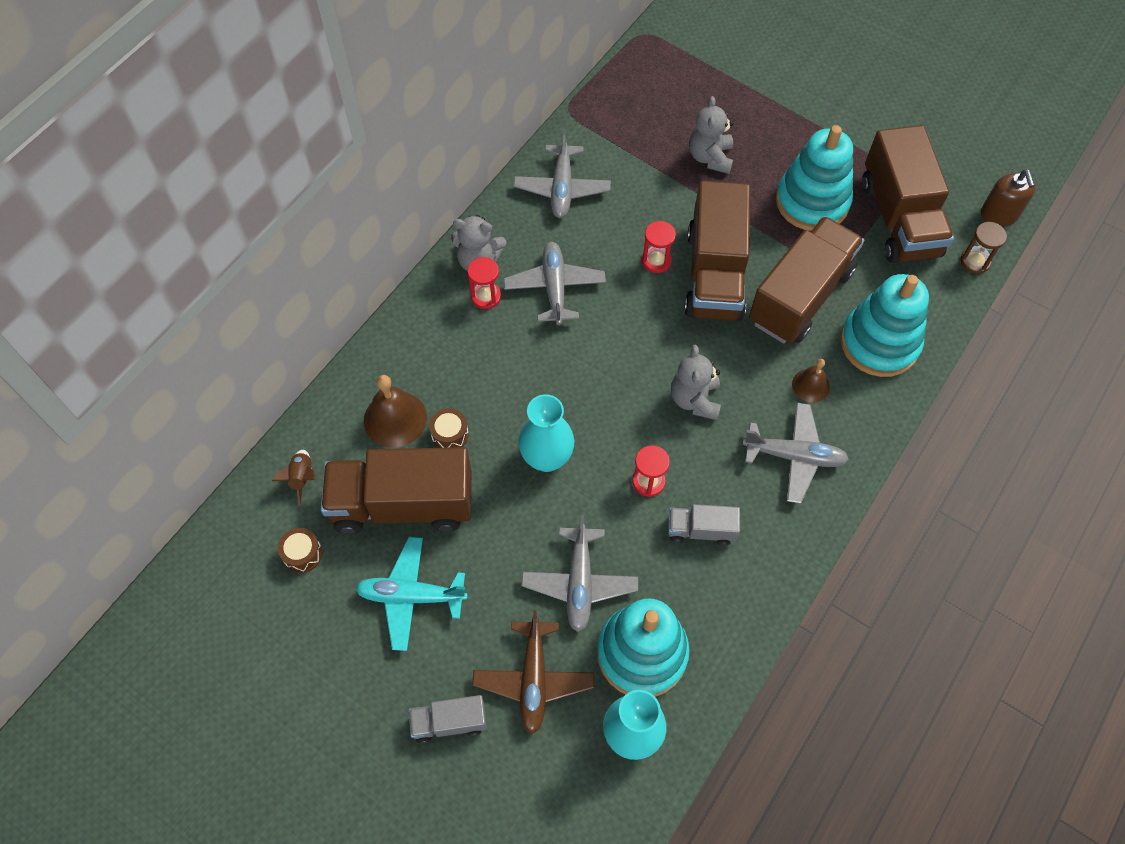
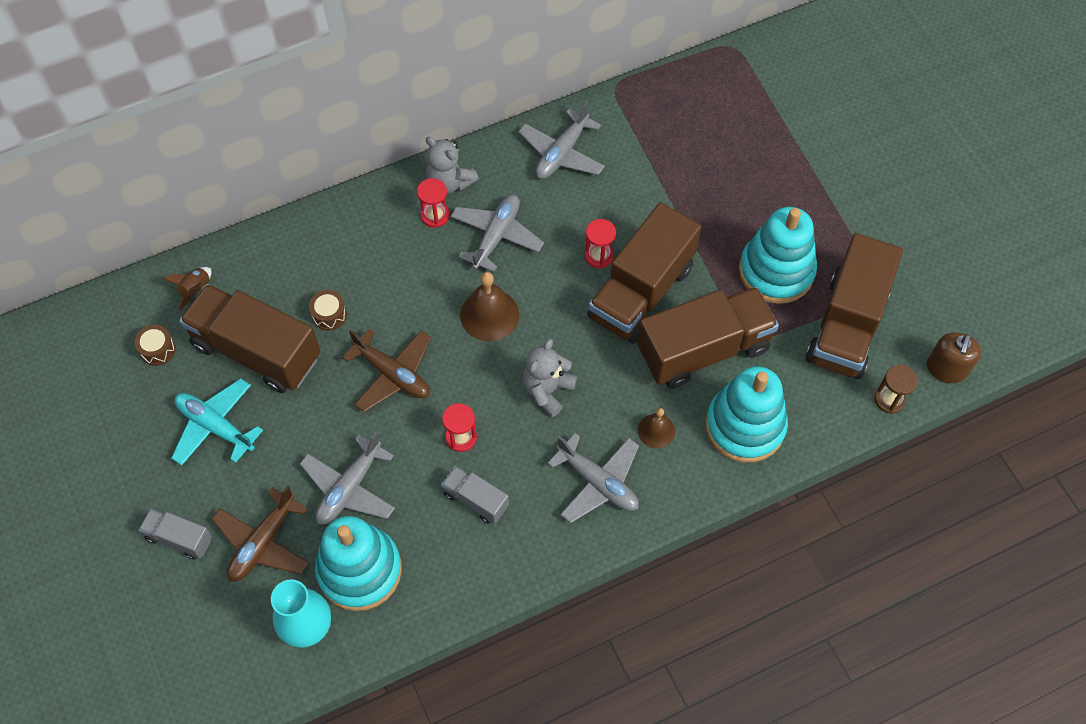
camera: 30 degrees right, 0 degrees up
(395, 419) = (296, 280): brown bell -> brown bell (489, 314)
(546, 458) = (392, 374): turquoise vase -> brown plane
(710, 157) = (712, 187): grey teddy bear -> none

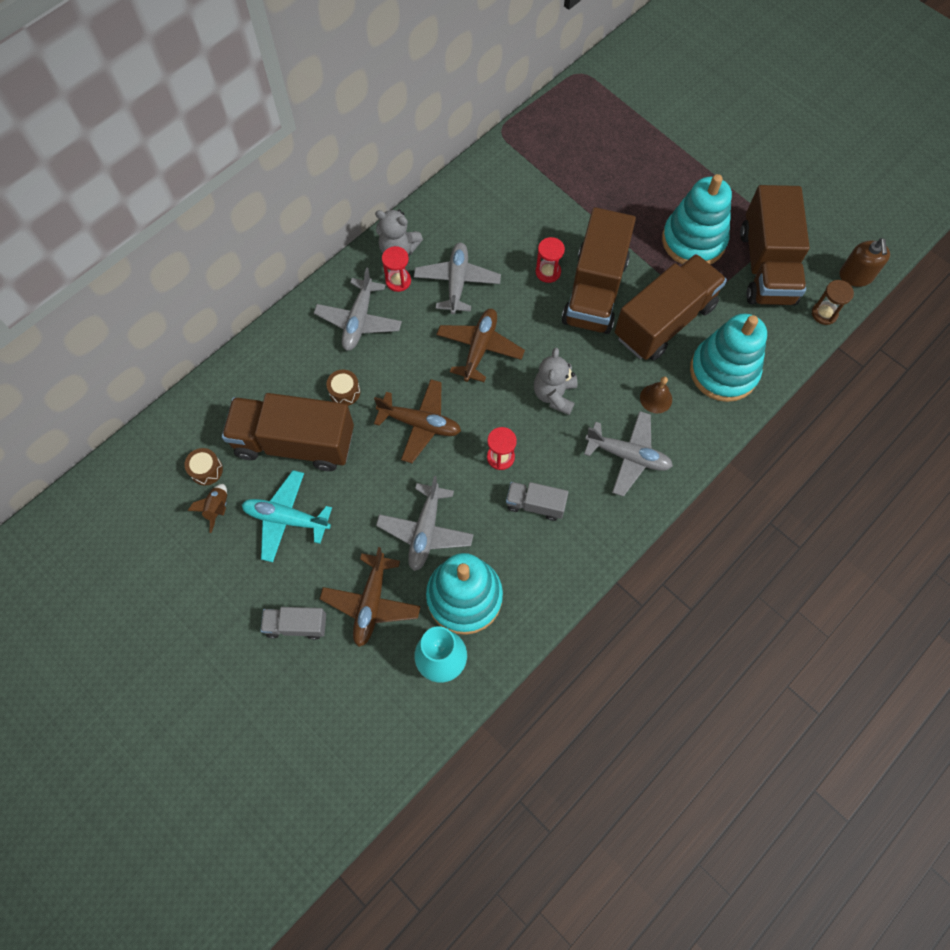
camera: 20 degrees left, 5 degrees up
(196, 290) = (218, 408): brown rocket -> brown rocket (217, 508)
(489, 314) = (479, 348): brown bell -> brown plane
(562, 153) = (481, 198): grey plane -> grey plane (359, 321)

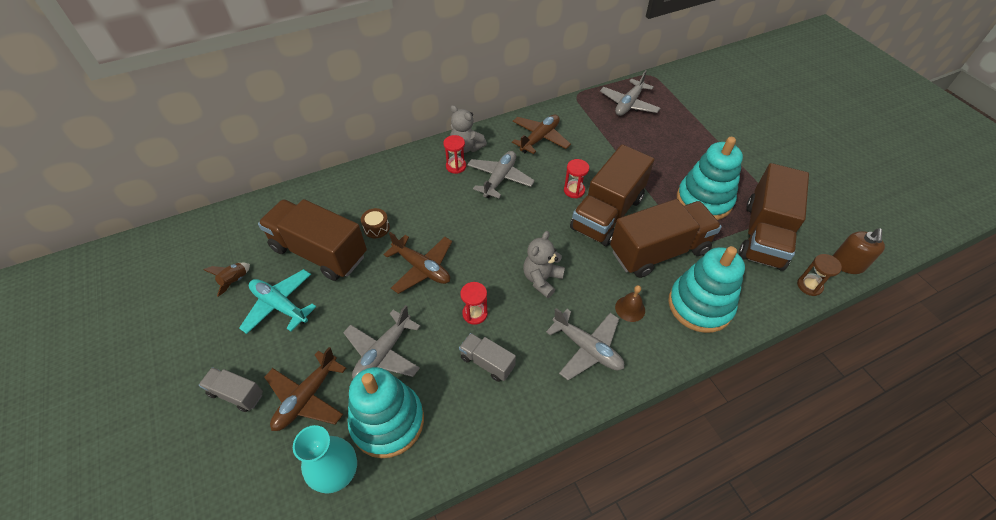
camera: 20 degrees right, 15 degrees down
(206, 470) = (244, 251): brown drum -> none
(359, 321) = (413, 184): grey plane -> grey plane (628, 104)
(479, 348) = (496, 228): brown plane -> brown plane (540, 138)

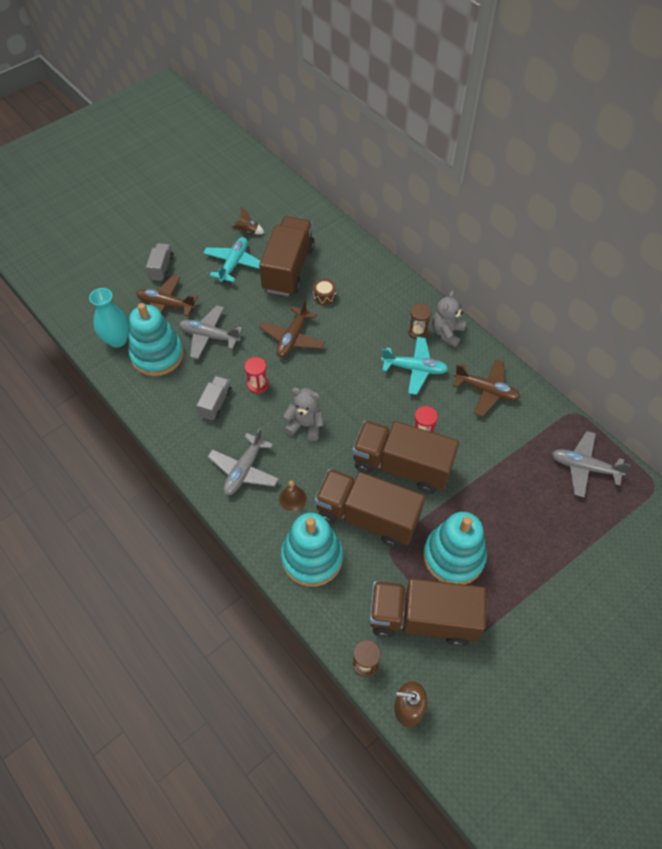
camera: 75 degrees right, 5 degrees up
(456, 166) = (417, 331): red hourglass -> brown hourglass
(499, 179) = (414, 369): grey plane -> turquoise plane
(658, 251) = (367, 517): brown truck -> brown truck turned 150 degrees clockwise

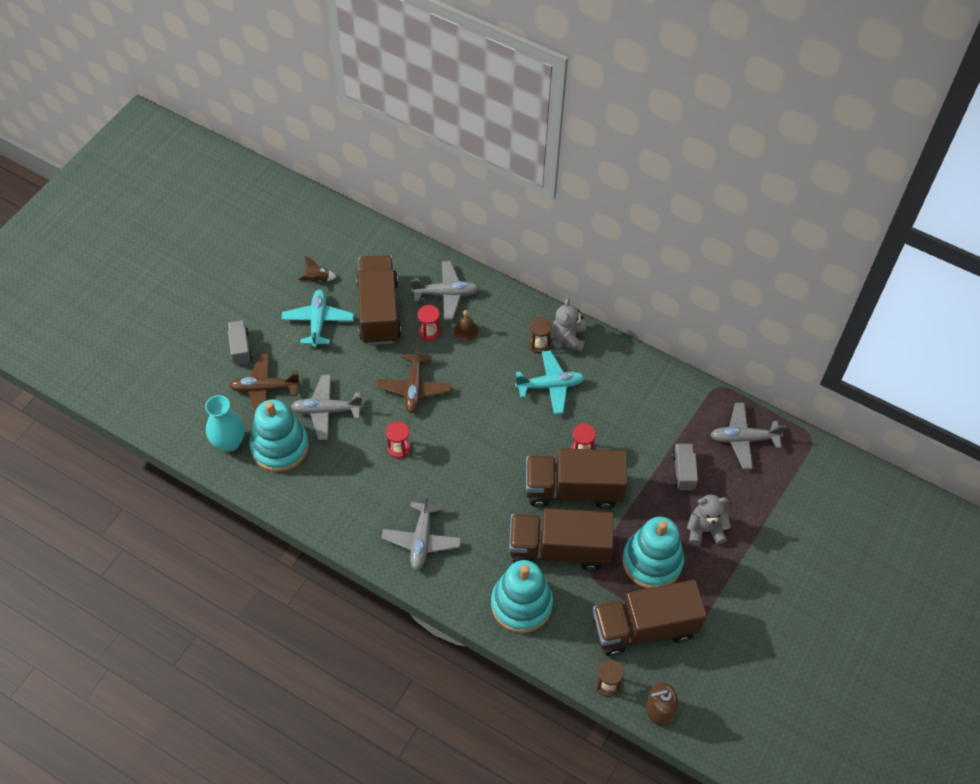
camera: 20 degrees left, 0 degrees up
(216, 403) = (364, 480): grey truck -> grey truck (683, 471)
(292, 498) = (480, 553): brown bell -> brown bell (465, 330)
(305, 425) = (464, 476): grey teddy bear -> grey teddy bear (705, 530)
(324, 296) = (429, 332): brown drum -> red hourglass
(351, 269) = (446, 294): none -> grey plane
(486, 391) = (628, 389): brown plane -> none

